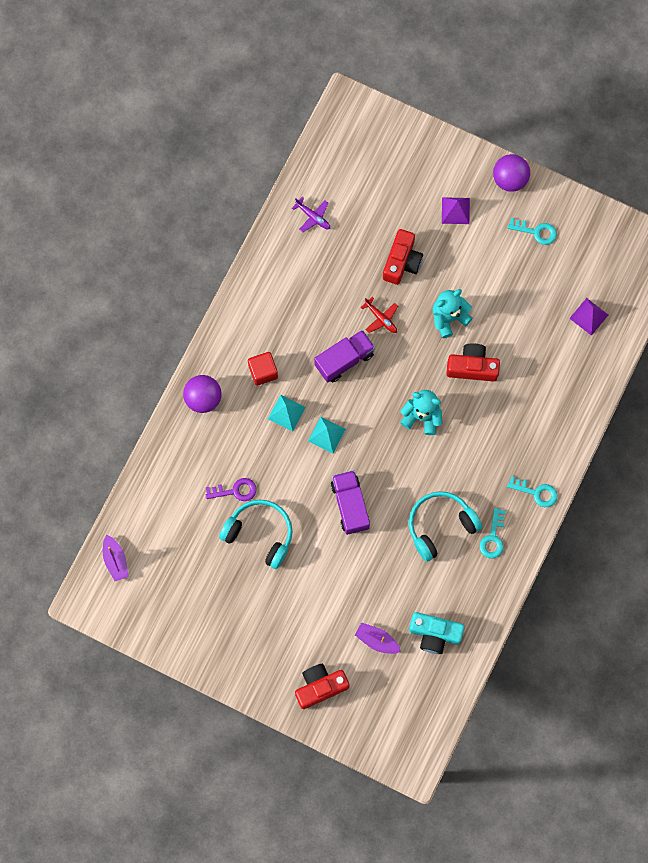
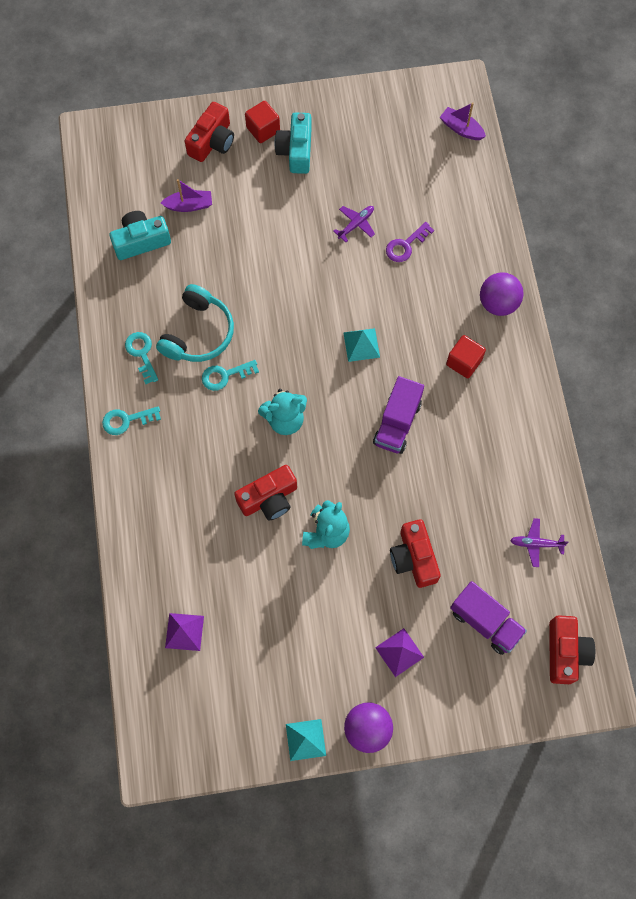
camera: 145 degrees right, 5 degrees down
(259, 631) = (296, 151): none -> turquoise camera
(260, 534) = (356, 224): turquoise headphones -> purple plane
(272, 669) = (263, 129): none -> red cube
(286, 413) = (413, 340): turquoise pyramid -> turquoise pyramid (306, 739)
(348, 140) = (565, 652): none -> red camera
(350, 505) = (294, 298): purple truck -> purple truck (485, 622)
(381, 318) = (392, 487): red plane -> none
(536, 232) = (299, 688): turquoise key -> turquoise key (225, 375)

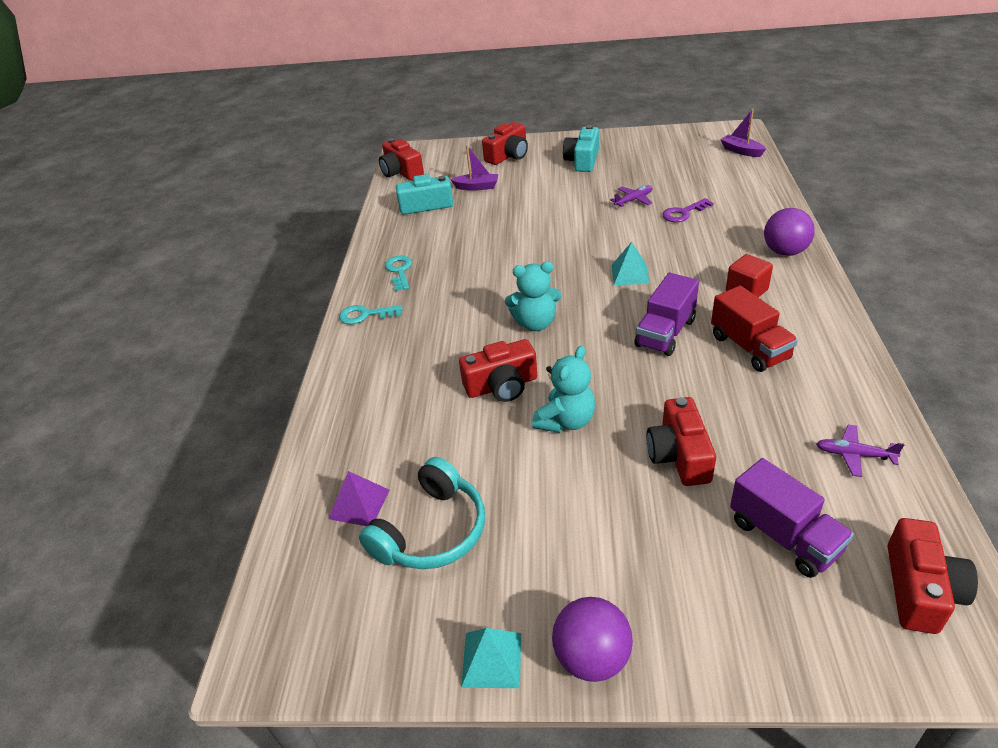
camera: 15 degrees right, 30 degrees down
(97, 177) = (401, 172): none -> red camera
(198, 333) = (460, 260): turquoise headphones -> turquoise headphones (431, 531)
(225, 375) = (479, 289): turquoise key -> none
(263, 129) = (555, 150): red cube -> none
(399, 652) = (652, 560): purple pyramid -> none
(465, 435) = (749, 347): none -> red truck

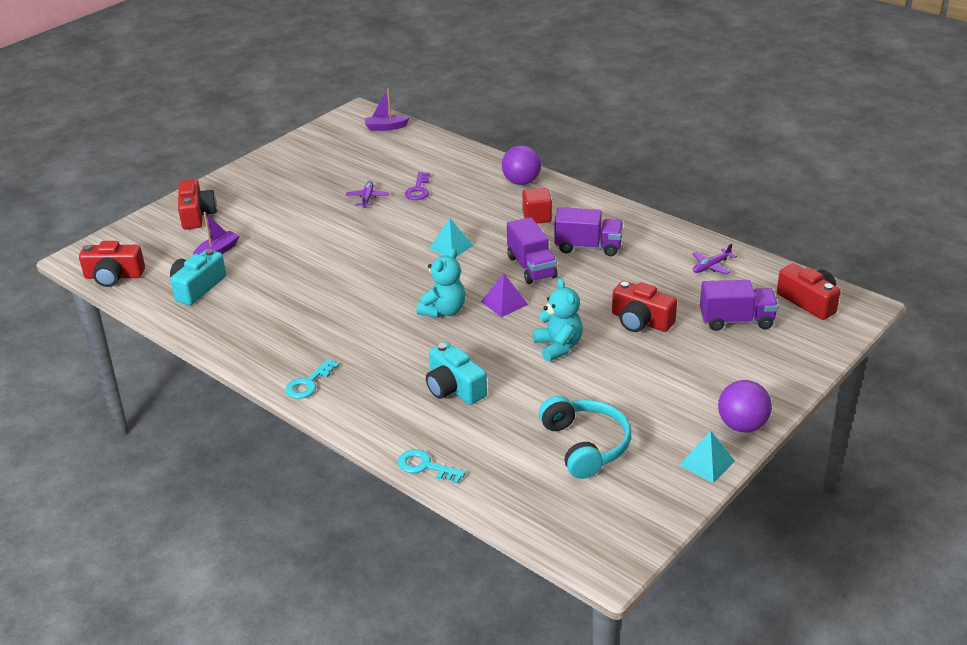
camera: 55 degrees left, 5 degrees down
(359, 504) = (522, 468): purple pyramid -> purple pyramid (504, 303)
(399, 271) = (275, 342): turquoise key -> turquoise key (426, 466)
(502, 385) = (488, 356): red camera -> none
(582, 160) = (273, 189): turquoise camera -> turquoise camera (454, 388)
(749, 347) = (588, 247): red truck -> purple truck

